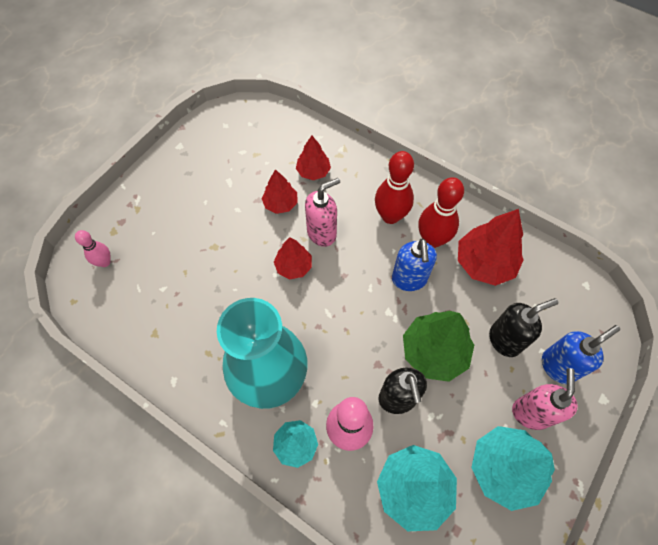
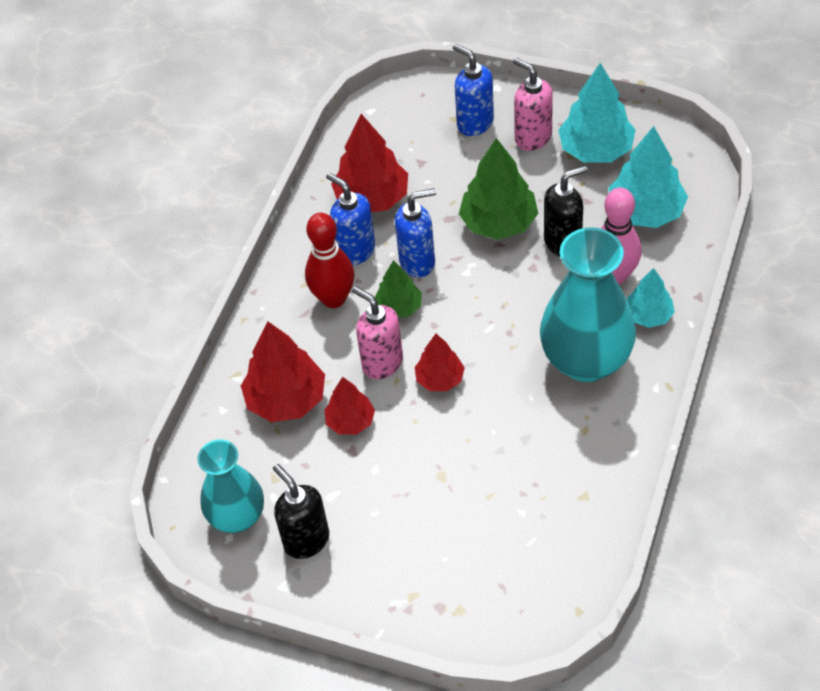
camera: 100 degrees left, 10 degrees down
(105, 262) = (509, 598): pink bowling pin -> none
(237, 131) = (237, 517): none -> turquoise vase
(313, 171) = (286, 399): red tree -> red tree, size x1.68
(368, 256) = (399, 307): none -> green tree
(432, 239) = (355, 251): red bowling pin -> blue soap dispenser
(505, 340) = (461, 167): black soap dispenser -> black soap dispenser (306, 540)
(531, 413) = (532, 137): pink soap dispenser -> pink soap dispenser turned 45 degrees clockwise

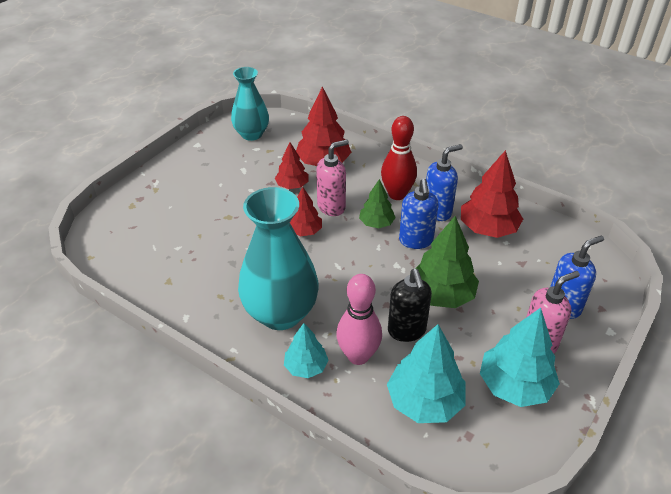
camera: 100 degrees right, 10 degrees down
(306, 540) = (220, 156): black soap dispenser -> none

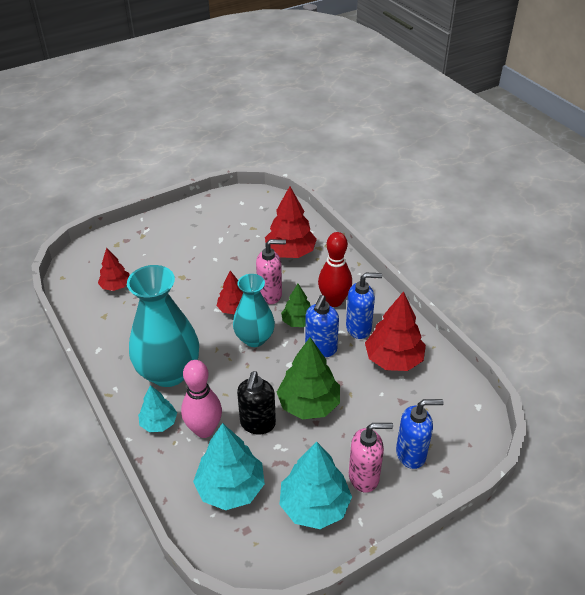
camera: 25 degrees right, 0 degrees up
(251, 134) = (248, 209): turquoise vase -> turquoise vase (254, 338)
(292, 185) = (250, 265): red tree -> red tree (116, 286)

